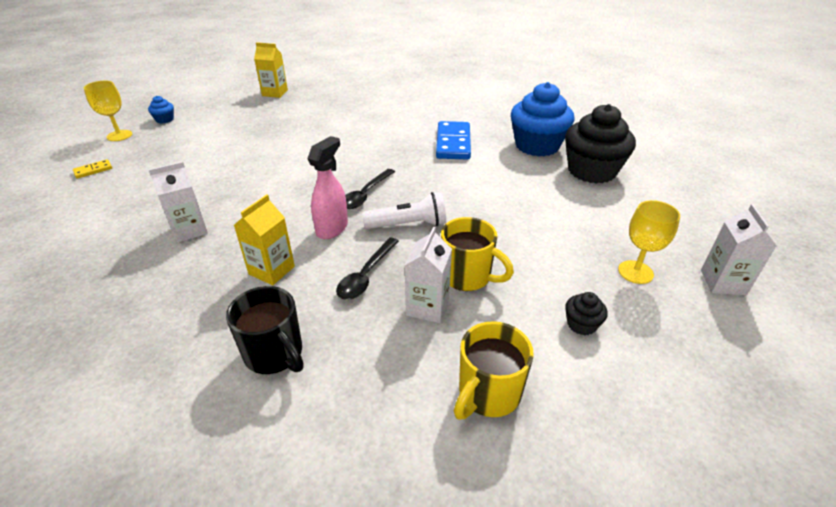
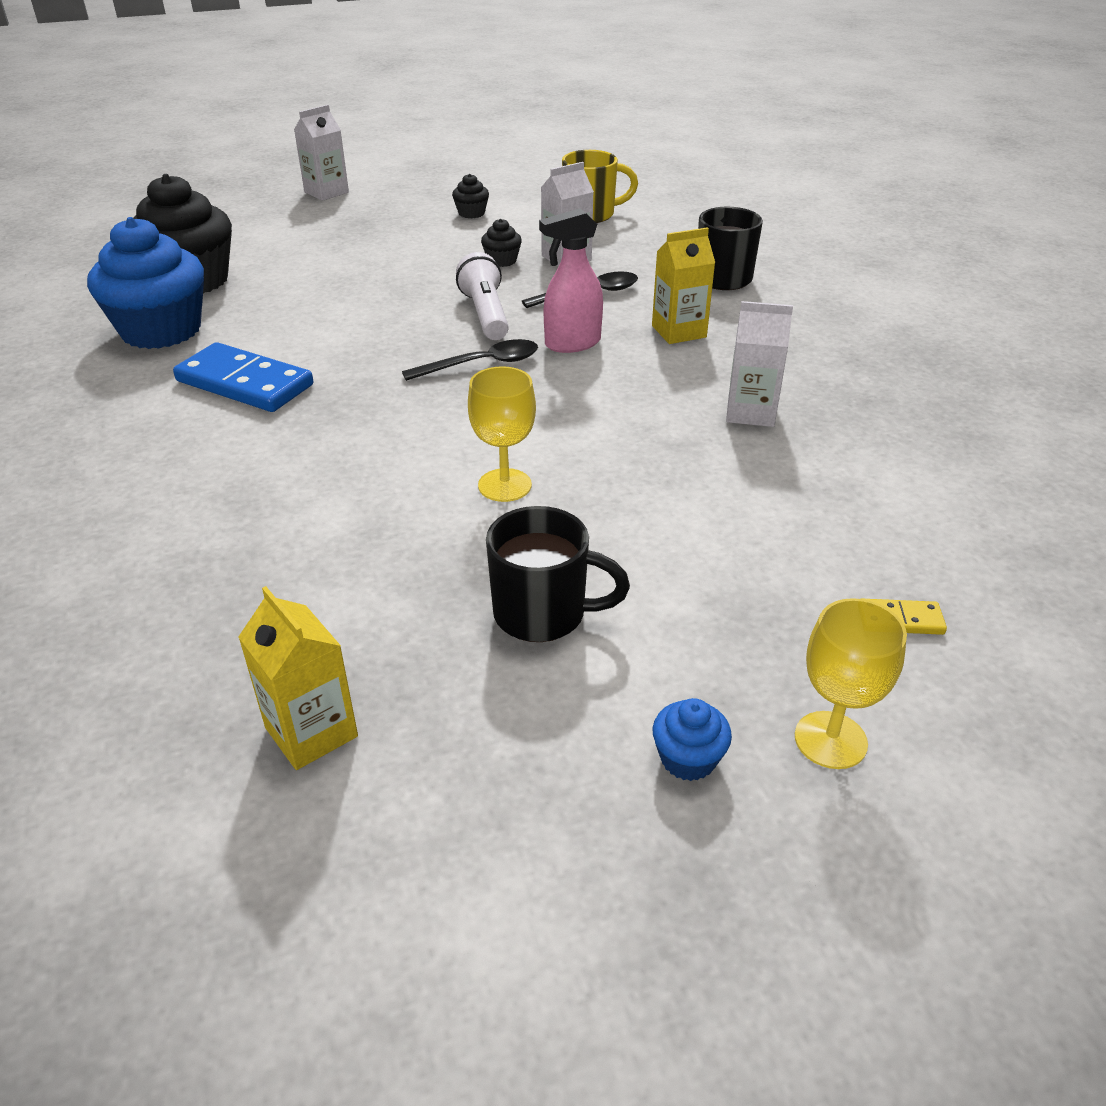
camera: 140 degrees left, 0 degrees up
(234, 129) = (543, 614): none -> black mug
(408, 225) = (486, 314): white flashlight -> white flashlight turned 45 degrees clockwise
(453, 143) = (244, 383): blue domino -> blue domino turned 75 degrees clockwise
(467, 276) = (502, 261): yellow mug -> black cupcake
(635, 272) = (368, 216): yellow goblet -> yellow goblet (504, 485)

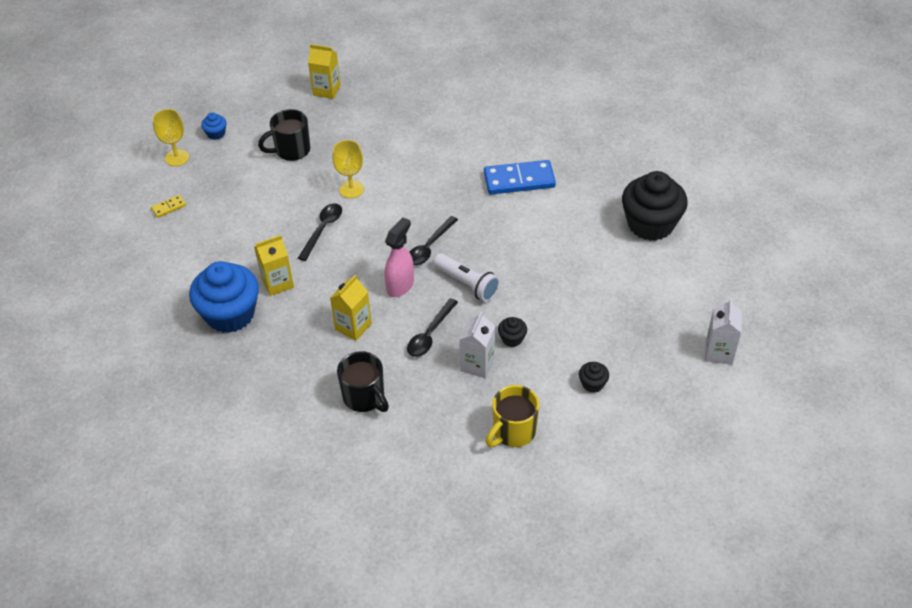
camera: 145 degrees right, 10 degrees up
(161, 330) = (605, 186): blue cupcake -> blue cupcake (230, 314)
(615, 448) = (323, 230): none -> black spoon
(750, 412) = (277, 283): white carton -> yellow carton

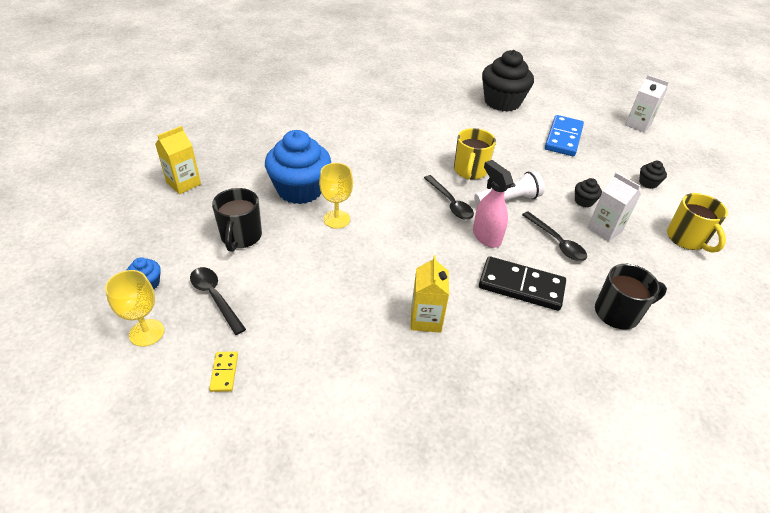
camera: 65 degrees left, 5 degrees down
(230, 314) = (447, 378): blue cupcake -> blue cupcake (300, 189)
(323, 230) = (375, 258): black spoon -> black spoon (215, 297)
(353, 326) = (521, 286): yellow carton -> black domino
(491, 243) = (470, 171): none -> yellow mug
(519, 180) = (410, 132): blue domino -> blue domino (563, 138)

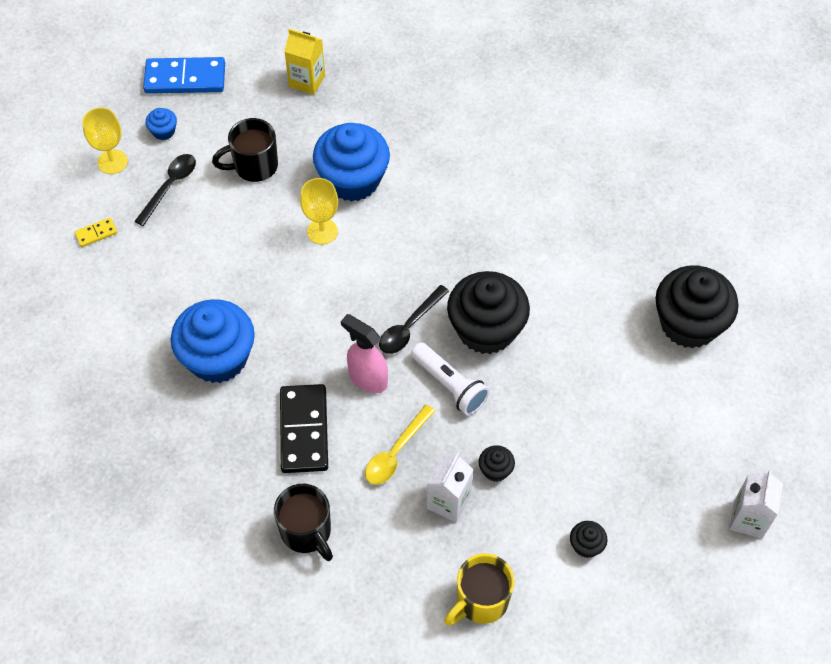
camera: 70 degrees right, 15 degrees up
(426, 319) = (218, 358): yellow carton -> blue cupcake
(470, 171) = (486, 329): yellow mug -> black cupcake
(486, 237) = (367, 378): pink spray bottle -> pink spray bottle turned 90 degrees counterclockwise
(556, 242) = (396, 452): black spoon -> yellow spoon
(563, 138) = (638, 421): blue domino -> blue domino (185, 78)

